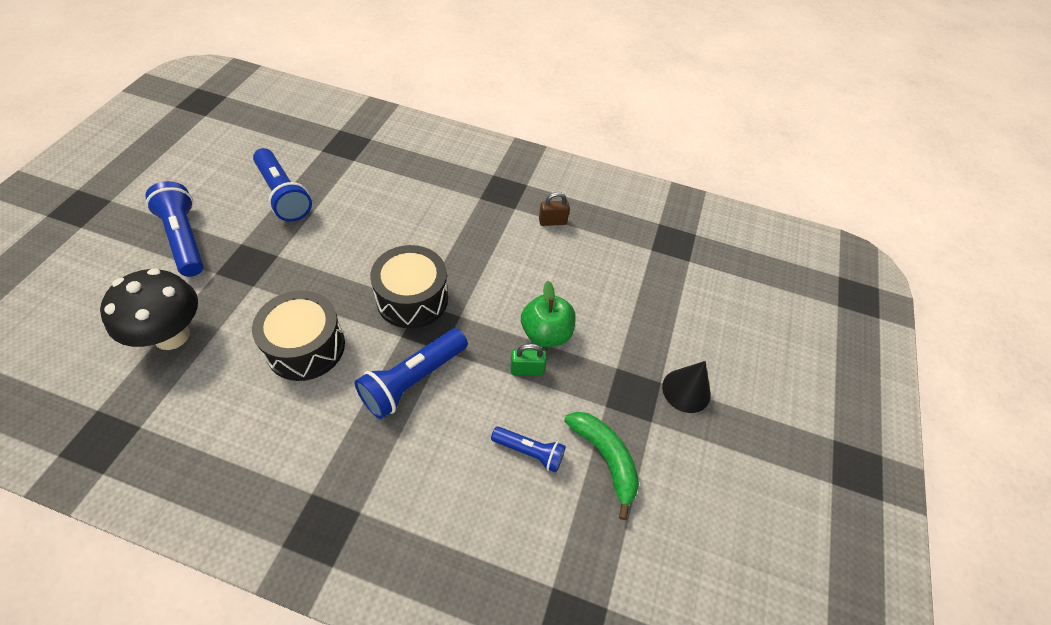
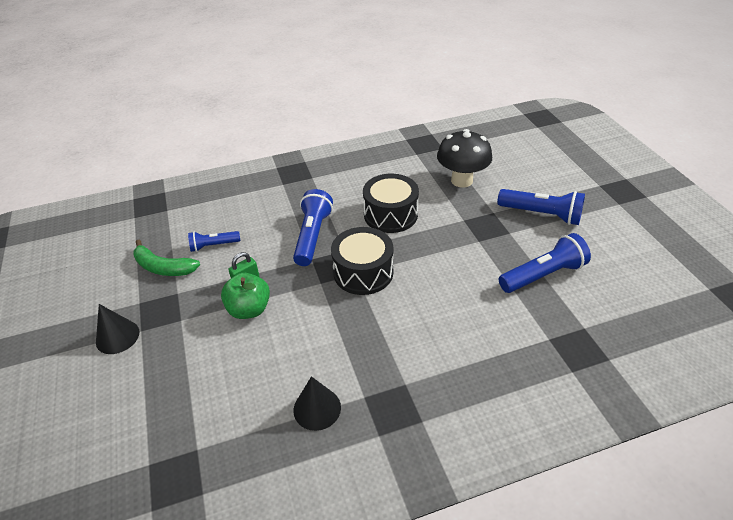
camera: 150 degrees right, 10 degrees down
(283, 195) = (543, 275): blue flashlight -> blue flashlight turned 135 degrees clockwise
(552, 222) = (317, 408): brown padlock -> black cone

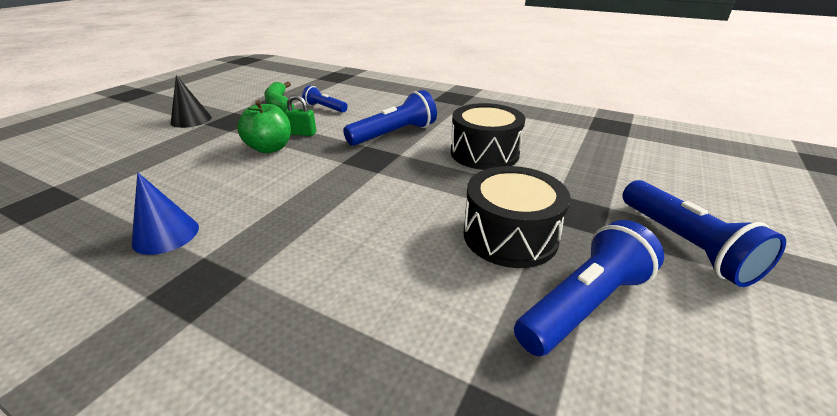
camera: 45 degrees right, 10 degrees down
(317, 408) = (166, 234): black cone -> blue cone
(363, 272) = (385, 175): black drum -> black drum (510, 235)
(461, 180) = (610, 165): black mushroom -> none
(543, 275) = (583, 304): blue flashlight -> blue flashlight turned 60 degrees counterclockwise

